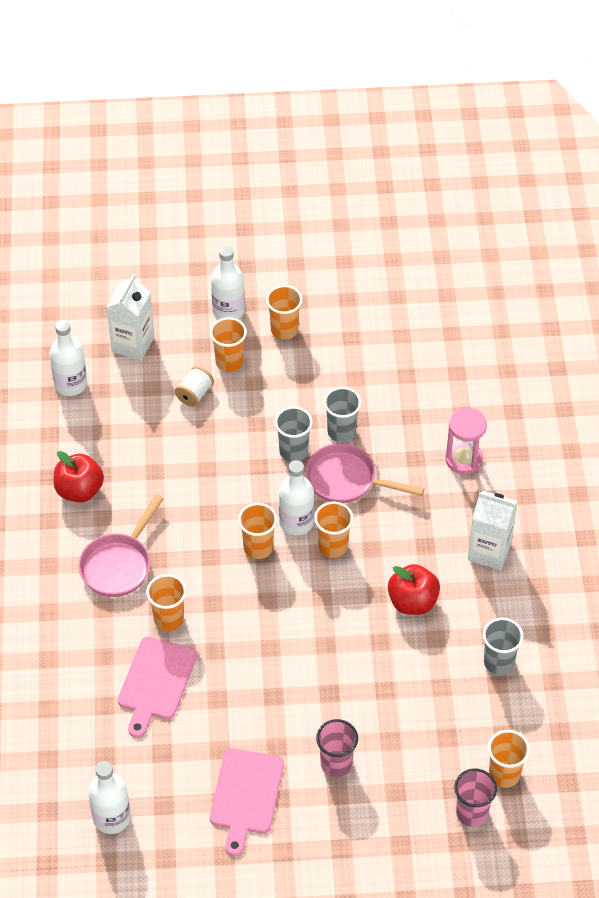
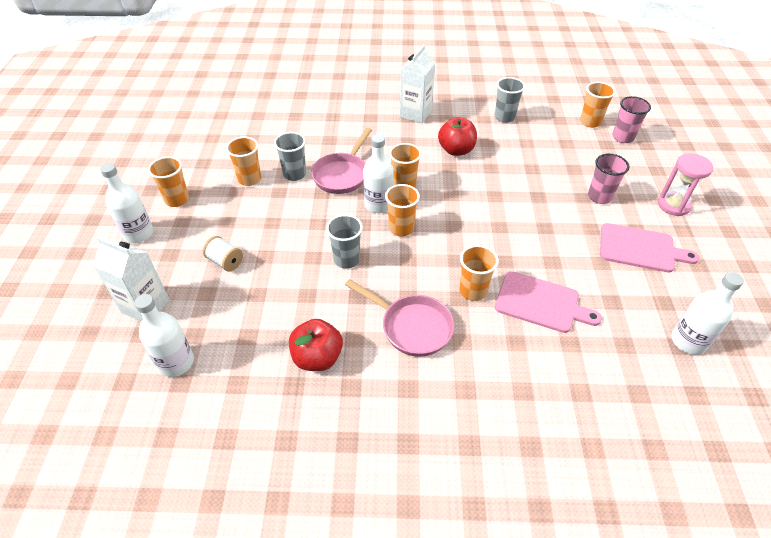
camera: 85 degrees left, 5 degrees down
(229, 362) = (198, 236): orange cup -> orange cup (249, 179)
(293, 451) = (307, 202): grey cup -> grey cup (346, 259)
(464, 459) = (335, 118): pink hourglass -> pink hourglass (673, 205)

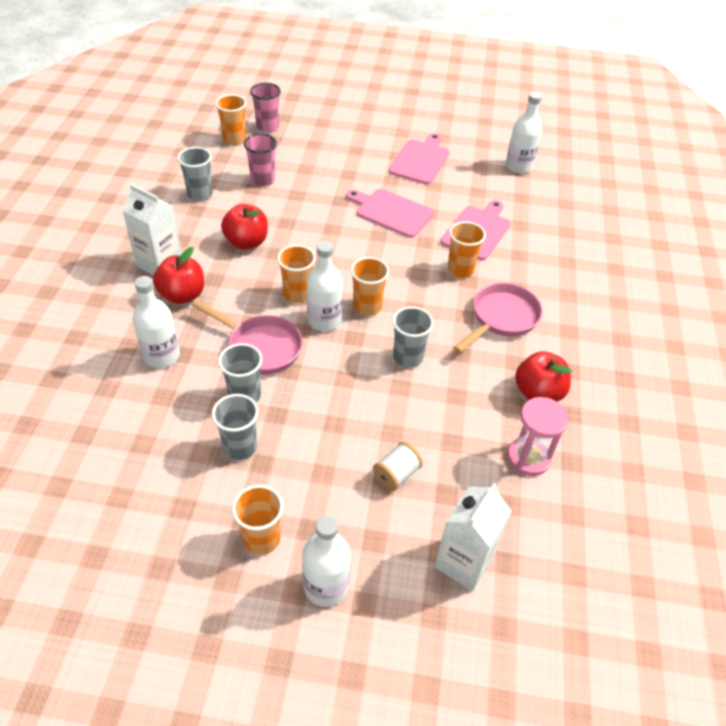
camera: 85 degrees left, 0 degrees up
(176, 362) = (547, 521): white bottle -> white bottle (162, 356)
(249, 179) = (240, 447): orange cup -> grey cup
(386, 130) = (182, 295): none -> red apple
(539, 233) = (391, 212): none -> pink cutting board
(599, 197) = (350, 164): pink cup -> pink cup (262, 180)
(673, 205) = (371, 128): pink hourglass -> pink hourglass (528, 458)

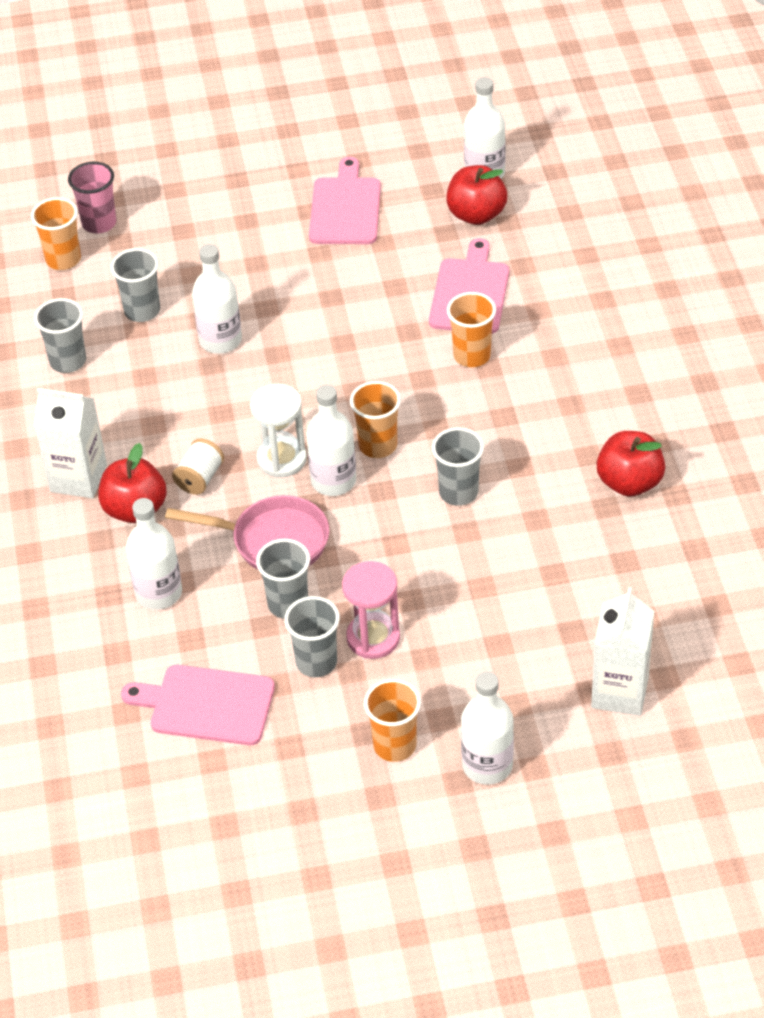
camera: 15 degrees left, 0 degrees up
(246, 242) = (175, 410): red apple -> red apple (476, 214)
(262, 180) = (142, 311): pink cup -> grey cup
(297, 294) = (281, 459): orange cup -> white hourglass
(300, 210) = (220, 340): none -> white bottle
(391, 212) = (344, 302): pink cutting board -> pink cutting board (206, 705)
(396, 474) = (508, 630): white spool -> white spool (200, 478)
(501, 318) = (550, 404): pink pan -> none
(528, 458) = (646, 561): pink hourglass -> pink hourglass (373, 638)

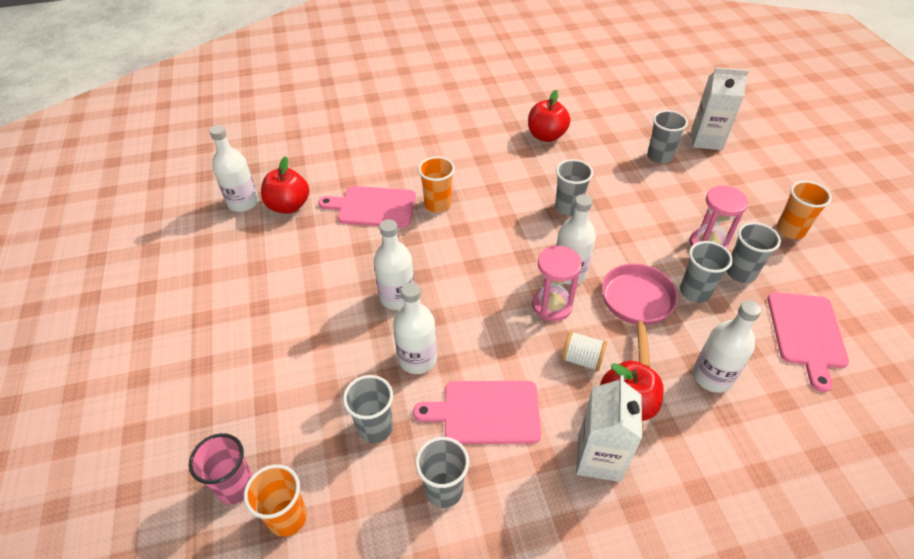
camera: 95 degrees left, 0 degrees up
(281, 459) = (552, 306): white hourglass -> pink hourglass
(345, 208) = (262, 282): pink cutting board -> pink cutting board (486, 412)
(378, 445) = (530, 250): orange cup -> none
(487, 765) = (784, 189): white bottle -> white bottle (397, 297)
(574, 619) = (659, 157): none -> grey cup

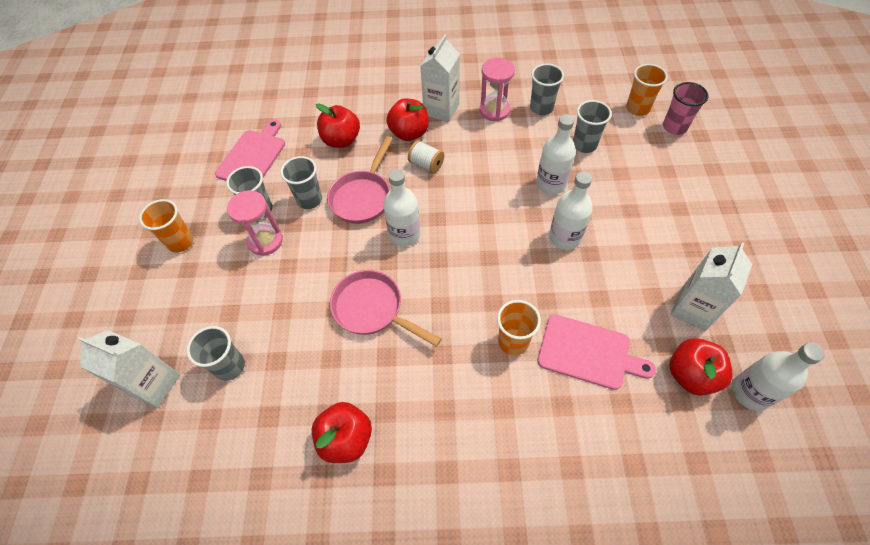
camera: 165 degrees left, 10 degrees up
(274, 252) = (693, 309): none -> white carton
(486, 412) = (506, 142): pink cutting board -> none
(552, 306) = (432, 208): pink hourglass -> pink hourglass (494, 110)
(568, 207) = (372, 309): grey cup -> pink pan
(712, 376) = (341, 140): white bottle -> red apple

